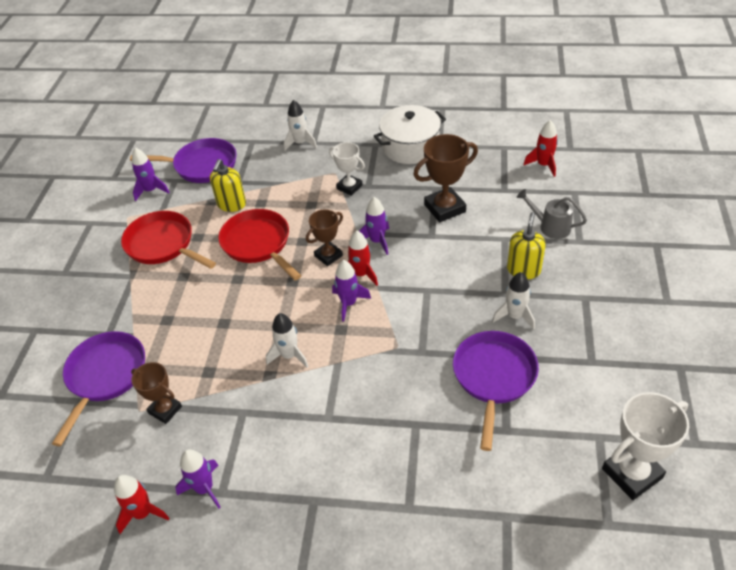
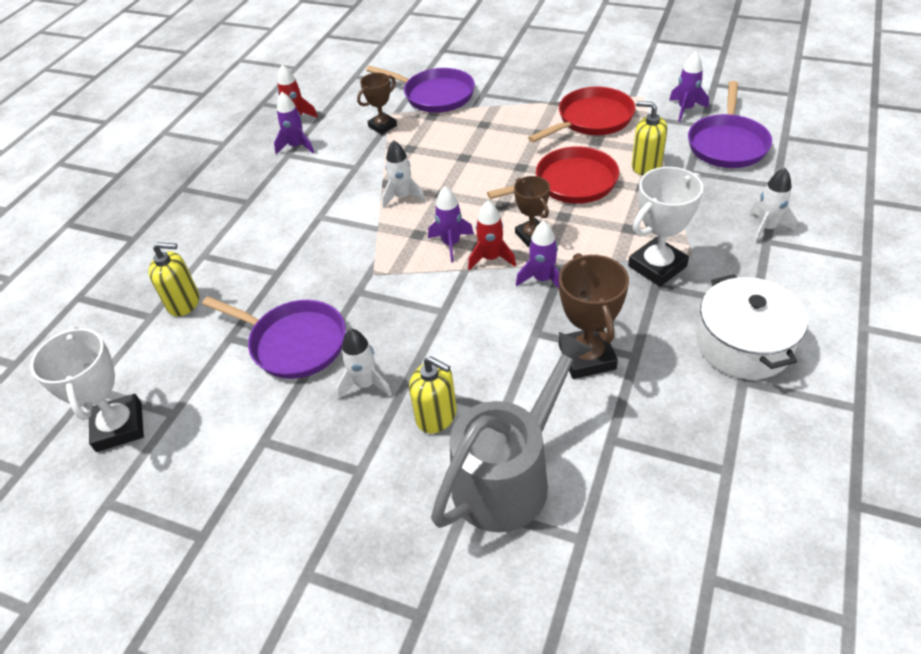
camera: 105 degrees right, 0 degrees up
(349, 187) = (657, 266): white trophy -> white trophy, size x1.57
(479, 492) = (184, 302): none -> yellow soap dispenser
(543, 165) = (665, 516): red rocket -> none
(550, 226) = (509, 475): grey watering can -> grey watering can, size x2.00

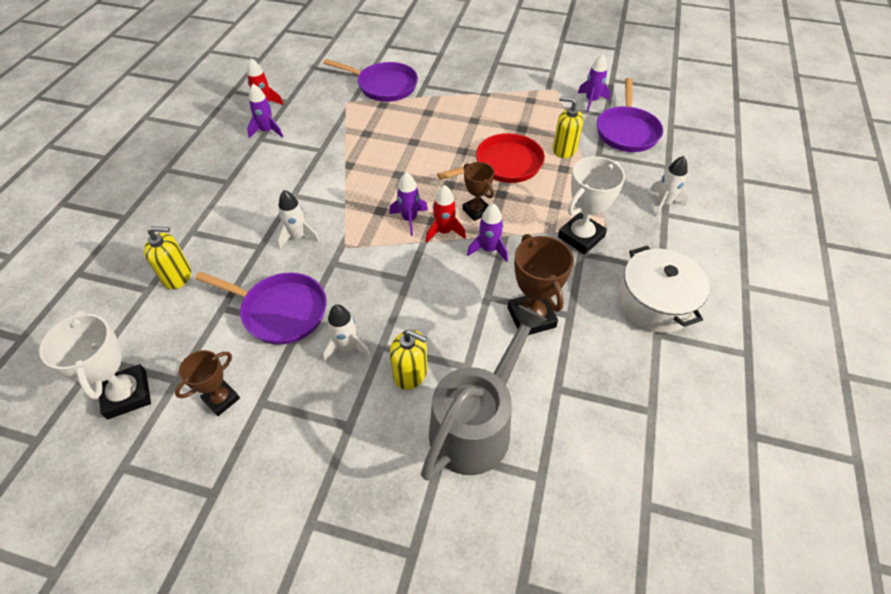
camera: 10 degrees left, 5 degrees up
(382, 126) = (341, 113): brown trophy -> brown trophy (221, 399)
(402, 197) = (364, 177): white rocket -> white rocket (298, 237)
(591, 120) = (516, 109): red pan -> none

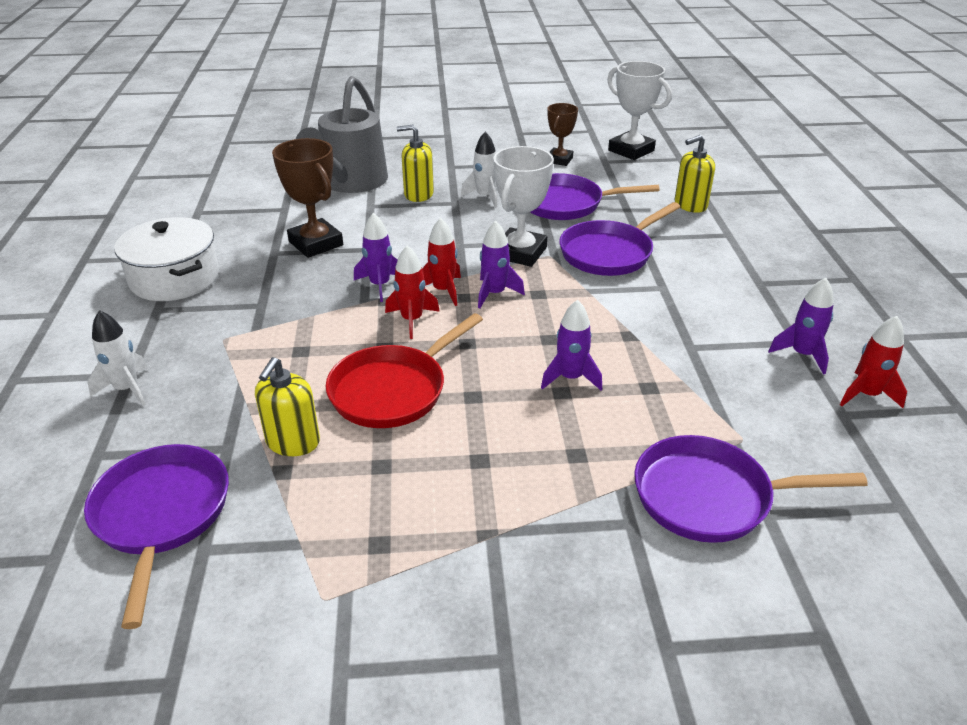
camera: 160 degrees right, 15 degrees down
(298, 237) = (610, 253): white rocket -> purple pan
(476, 211) = (412, 320): brown trophy -> red rocket
(564, 149) = (293, 442): yellow soap dispenser -> yellow soap dispenser turned 105 degrees clockwise
(581, 237) = (261, 321): white trophy -> white trophy (520, 253)
(591, 101) = (234, 583): purple rocket -> purple rocket (570, 378)

